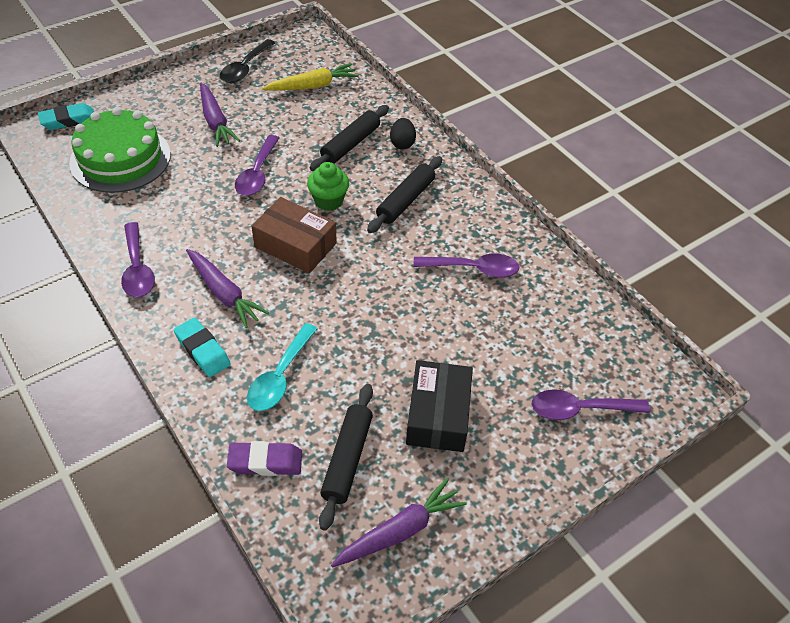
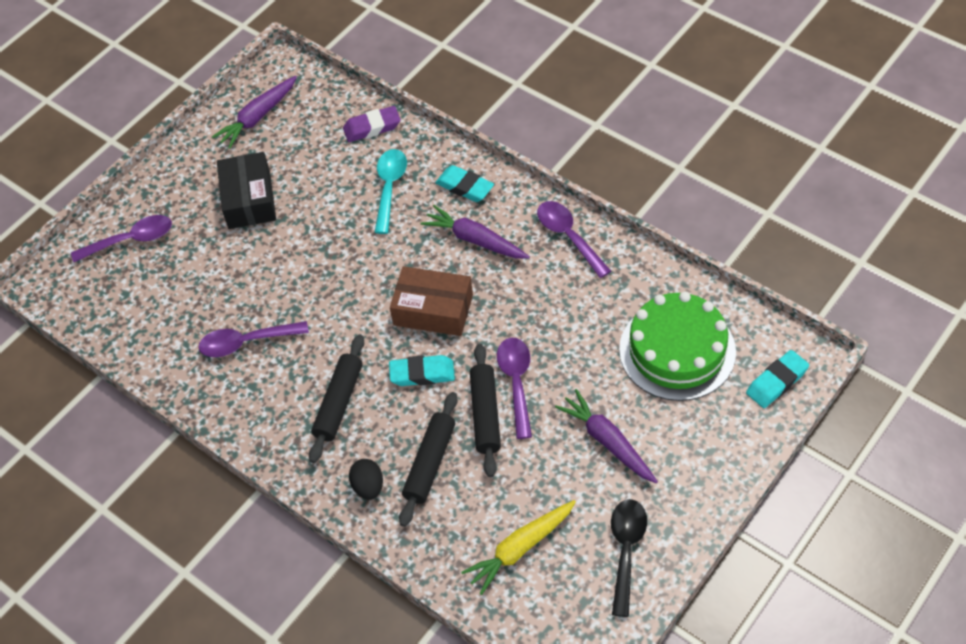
camera: 170 degrees right, 5 degrees up
(328, 201) = (422, 374): green cupcake -> turquoise eraser
(347, 459) = (311, 148): black rolling pin -> black rolling pin (485, 414)

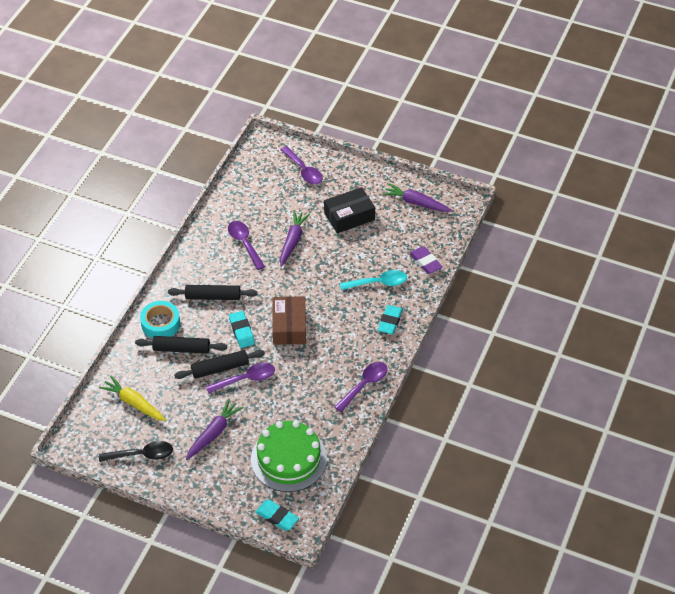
camera: 70 degrees right, 5 degrees down
(368, 486) = (160, 324): black egg -> turquoise tape
(475, 240) = (348, 336): purple carrot -> purple carrot (292, 241)

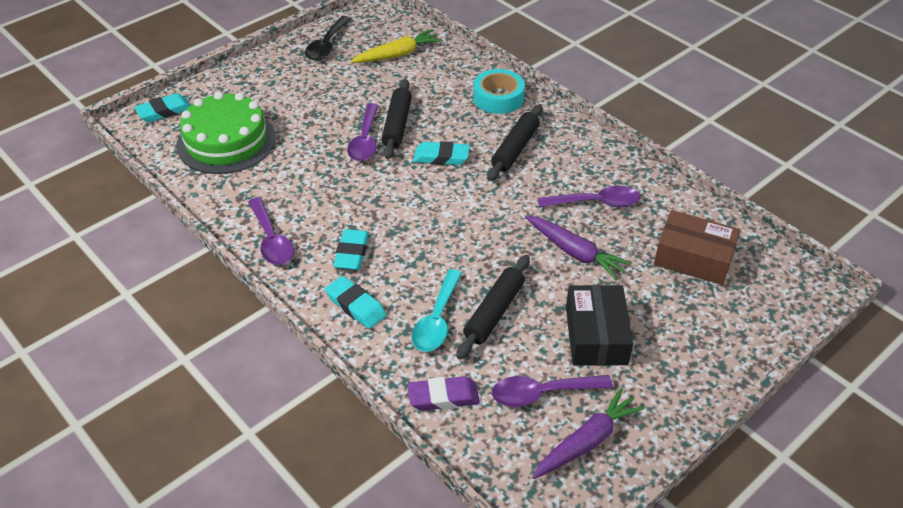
camera: 115 degrees right, 5 degrees down
(181, 349) = (448, 104): black rolling pin -> black rolling pin (494, 312)
(214, 433) = (311, 97): purple carrot -> none
(289, 326) = (420, 201): brown box -> brown box (693, 258)
(304, 170) = (727, 314): purple spoon -> purple spoon (542, 393)
(352, 341) = (351, 253): none -> turquoise eraser

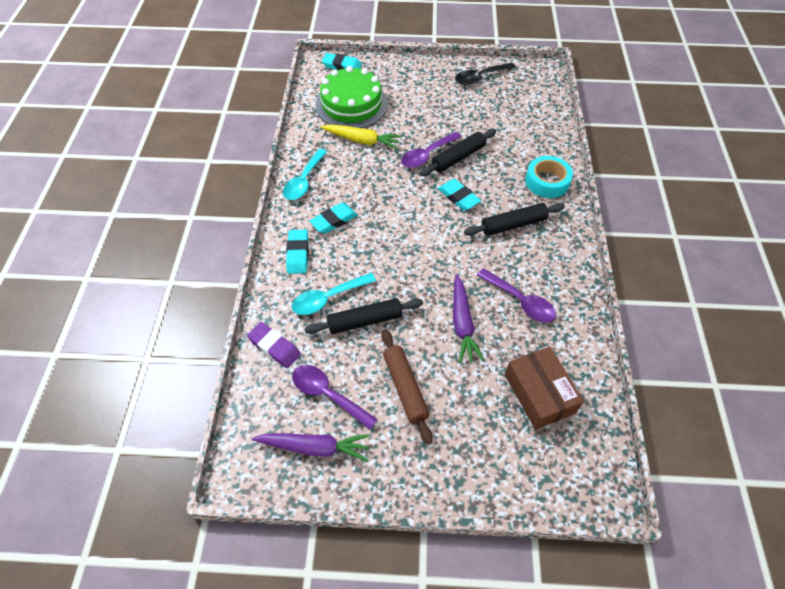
camera: 45 degrees right, 10 degrees up
(271, 240) = (304, 181): purple spoon -> turquoise spoon
(397, 55) = (516, 110): yellow carrot -> yellow carrot (362, 141)
(596, 335) = (405, 388): black box -> brown rolling pin

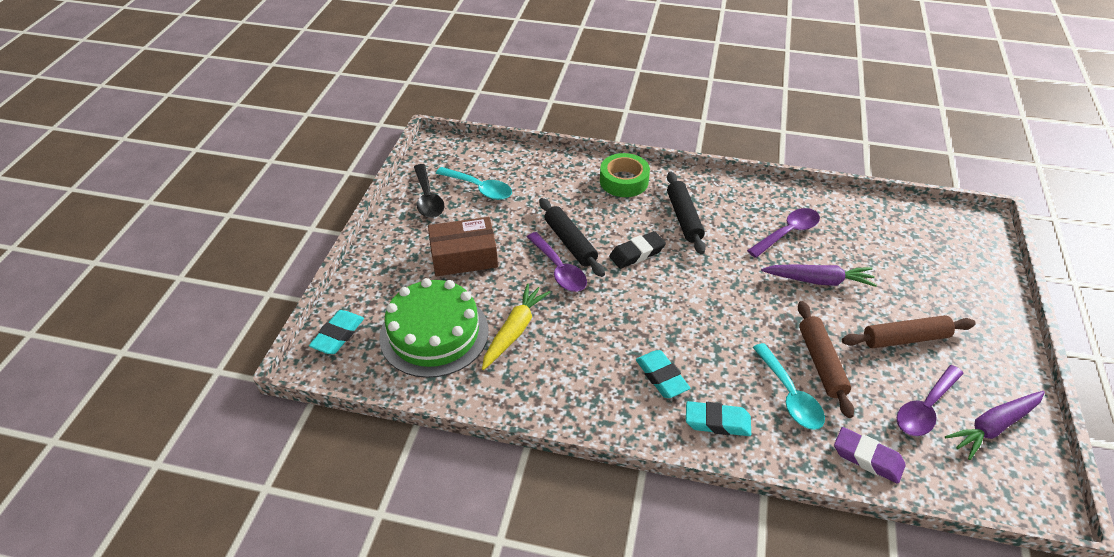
camera: 80 degrees left, 10 degrees down
(274, 347) = (867, 458): purple eraser -> purple eraser turned 75 degrees clockwise
(304, 181) = (581, 404): turquoise spoon -> turquoise spoon (479, 188)
(314, 447) = (993, 426): purple carrot -> purple carrot turned 135 degrees counterclockwise
(364, 321) = (821, 363): black rolling pin -> brown rolling pin
(458, 197) = (637, 253): turquoise eraser -> black eraser
(539, 393) = (894, 241): brown box -> brown box (464, 256)
(547, 182) = (624, 181): turquoise tape -> green tape

